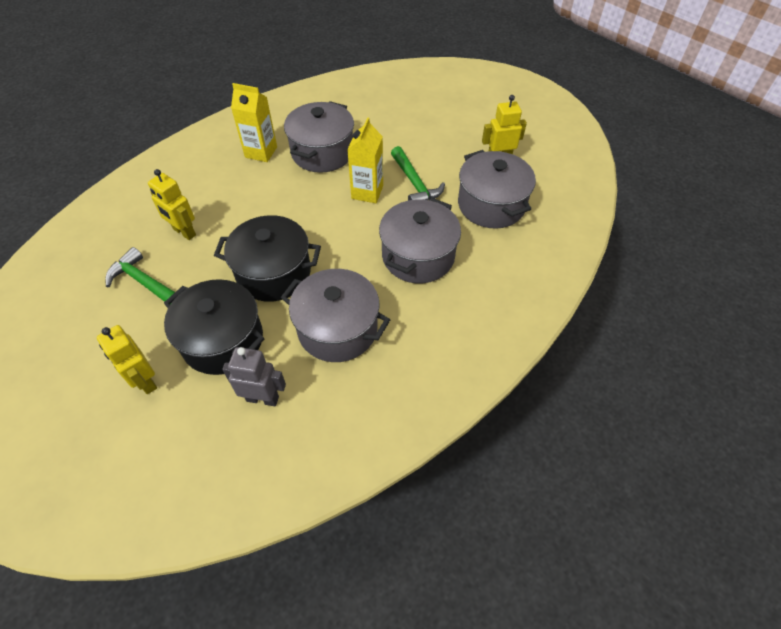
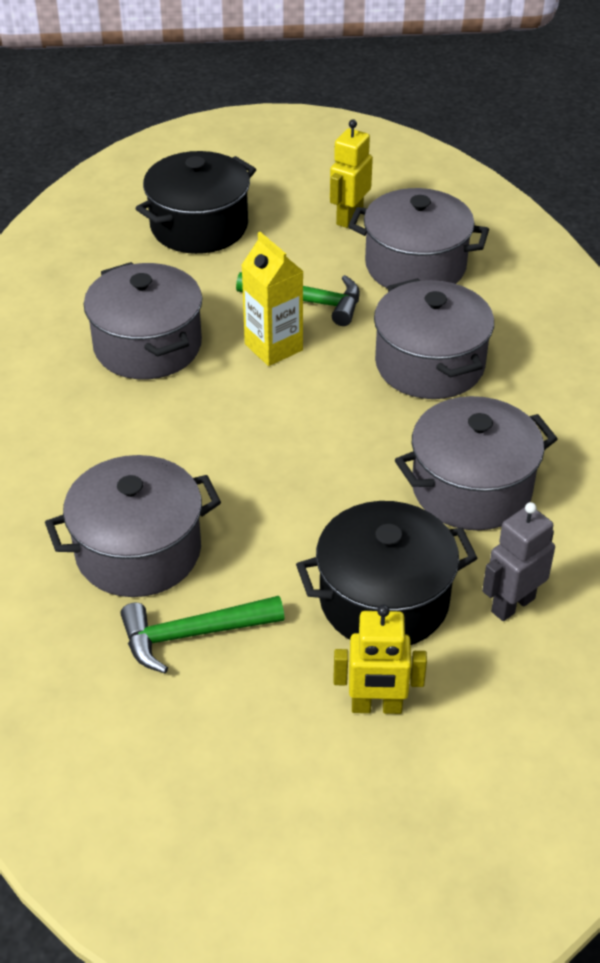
camera: 50 degrees left, 10 degrees down
(184, 232) = (138, 551): yellow robot -> grey pot
(261, 152) = (69, 400): yellow carton -> none
(273, 273) = (318, 499): black pot -> black pot (199, 226)

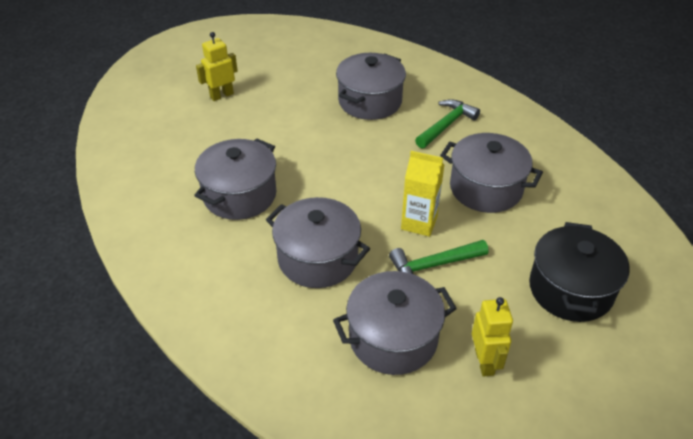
camera: 145 degrees right, 0 degrees up
(193, 634) = (315, 86): green hammer -> green hammer (446, 125)
(384, 600) = (247, 129): black pot -> none
(512, 604) = (186, 152): grey robot -> none

